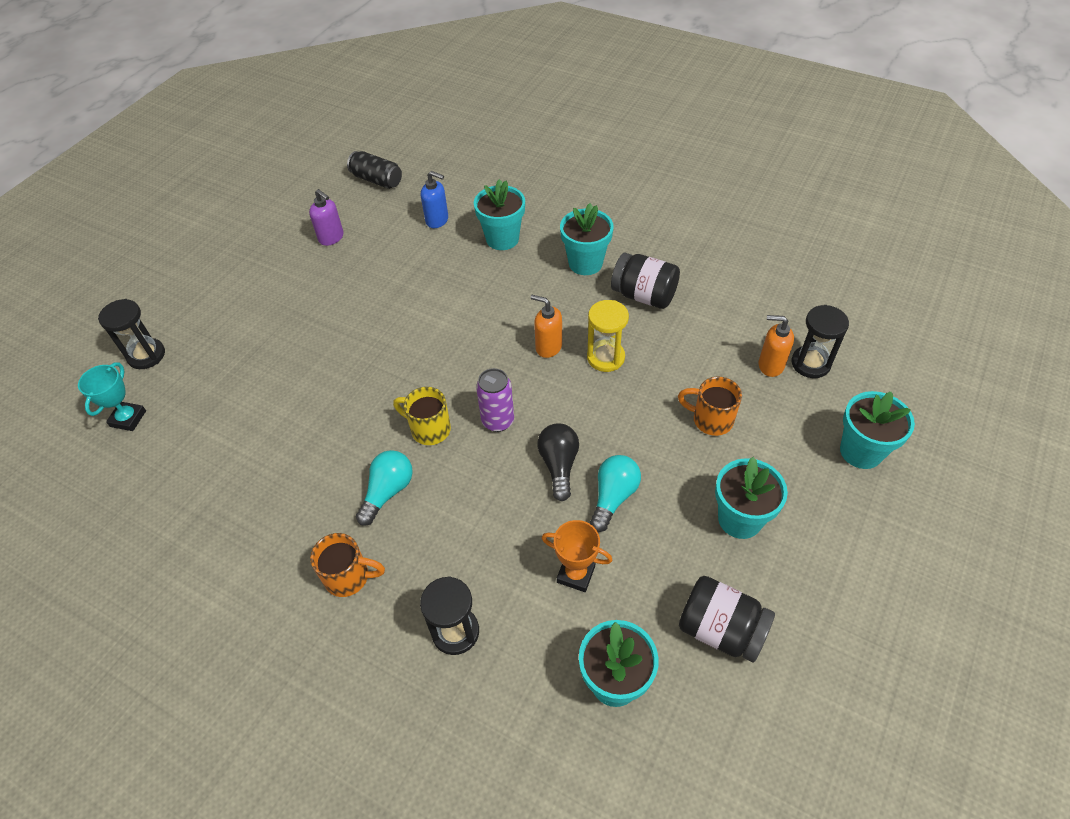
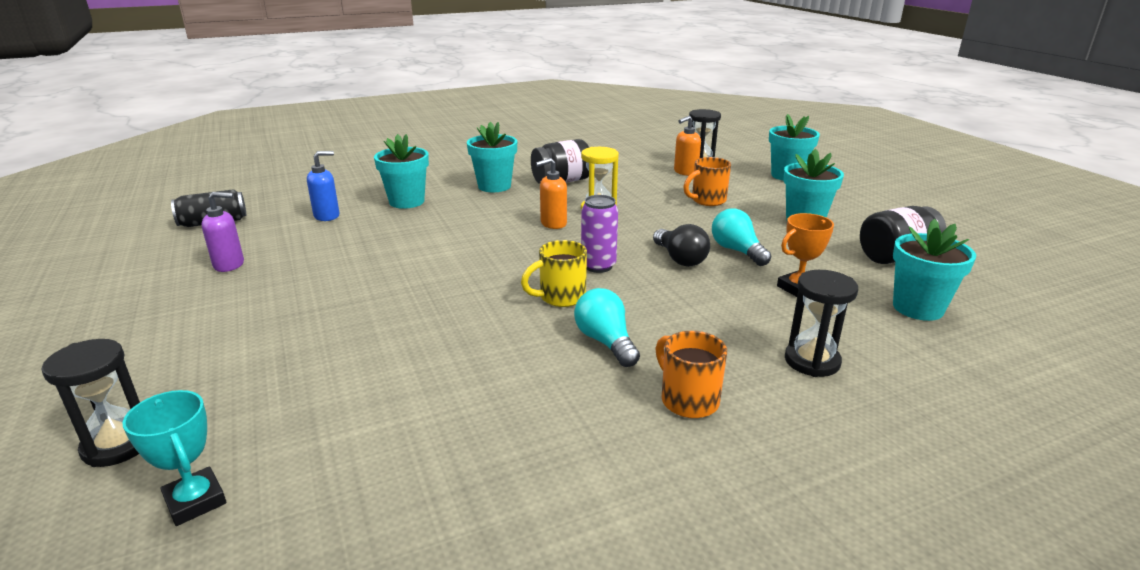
camera: 55 degrees left, 25 degrees down
(349, 577) = (688, 400): orange mug -> orange mug turned 75 degrees counterclockwise
(559, 465) = (680, 259): black light bulb -> black light bulb turned 150 degrees counterclockwise

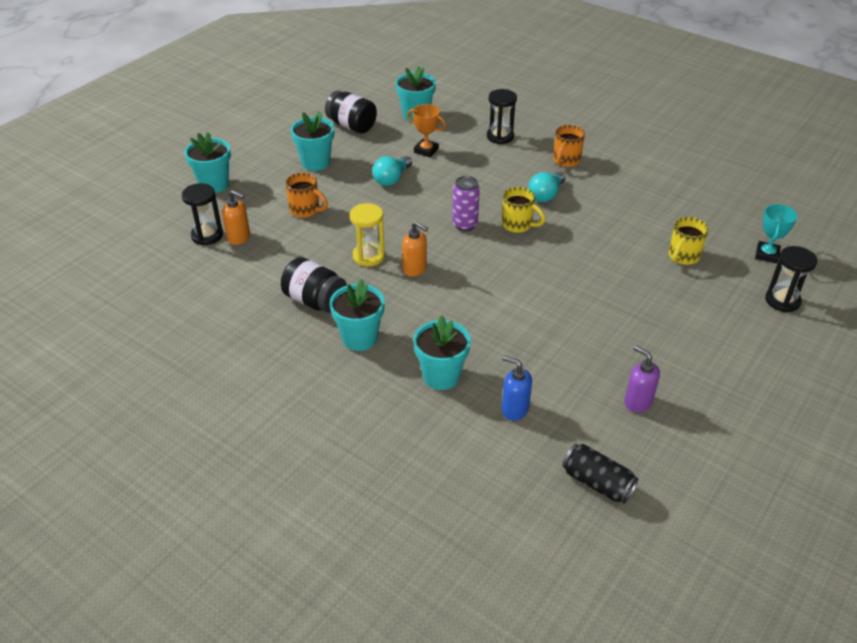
camera: 120 degrees left, 15 degrees up
(331, 399) = (683, 256): none -> yellow mug
(680, 259) = (424, 197): black light bulb -> none

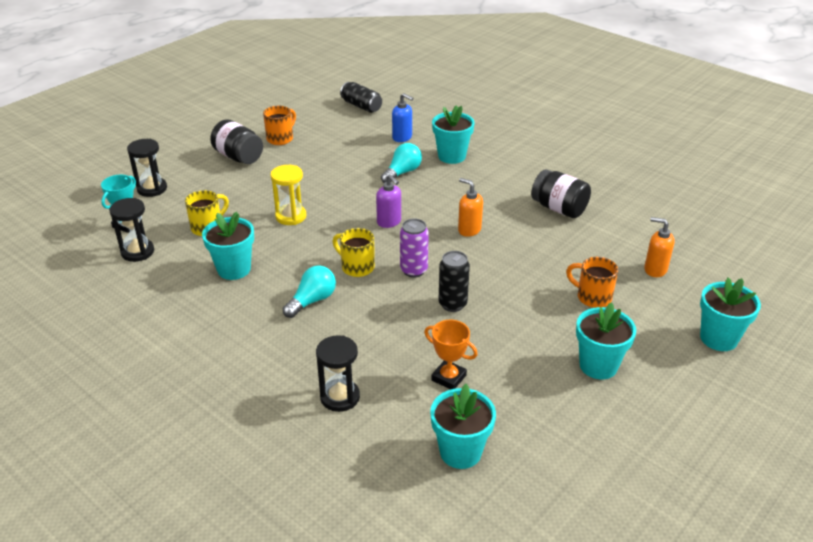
camera: 175 degrees left, 5 degrees down
(207, 235) = (691, 274): black hourglass -> black hourglass (137, 252)
(352, 126) = (560, 434): black jar -> black jar (238, 157)
(359, 338) = (516, 181): turquoise flower pot -> turquoise flower pot (234, 269)
(368, 256) = (515, 243): yellow hourglass -> yellow hourglass (291, 216)
(392, 179) = (494, 334): turquoise light bulb -> turquoise light bulb (402, 172)
(427, 198) = (452, 304): none -> black can
(566, 161) = (266, 348): orange mug -> orange mug (280, 138)
(638, 402) = (315, 137): purple soap dispenser -> purple soap dispenser (389, 222)

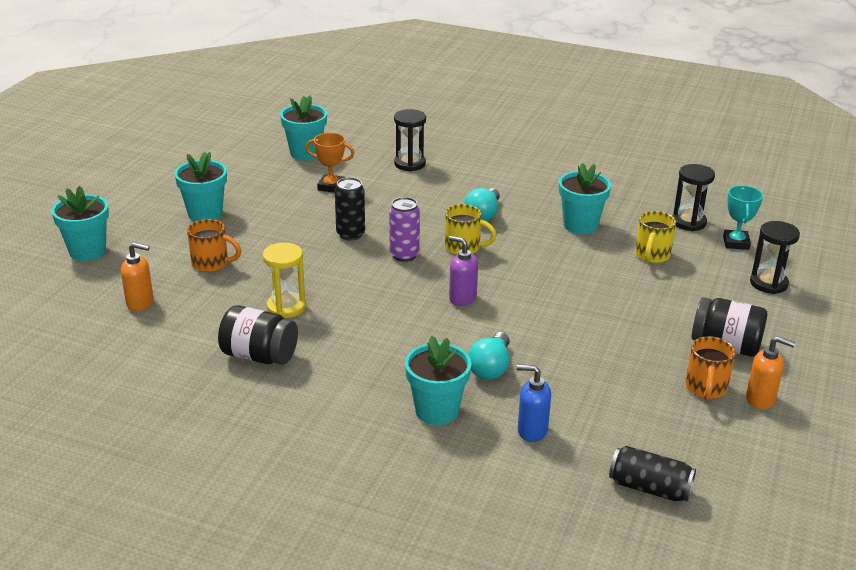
camera: 160 degrees right, 5 degrees down
(291, 216) = (578, 283): yellow hourglass -> yellow hourglass (286, 307)
(469, 230) = (364, 307): orange soap dispenser -> orange soap dispenser (760, 399)

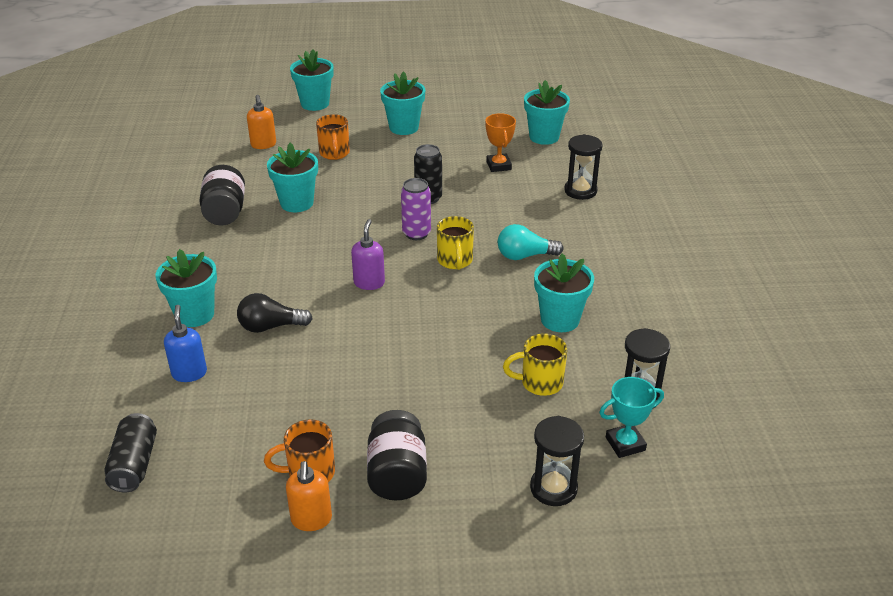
camera: 65 degrees right, 5 degrees up
(286, 307) = (297, 203): yellow hourglass -> turquoise flower pot
(490, 368) = (270, 326): turquoise light bulb -> black light bulb

